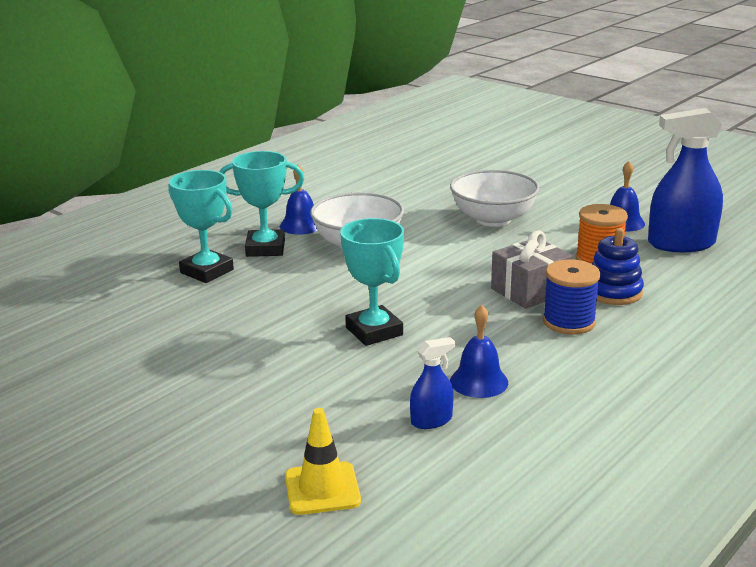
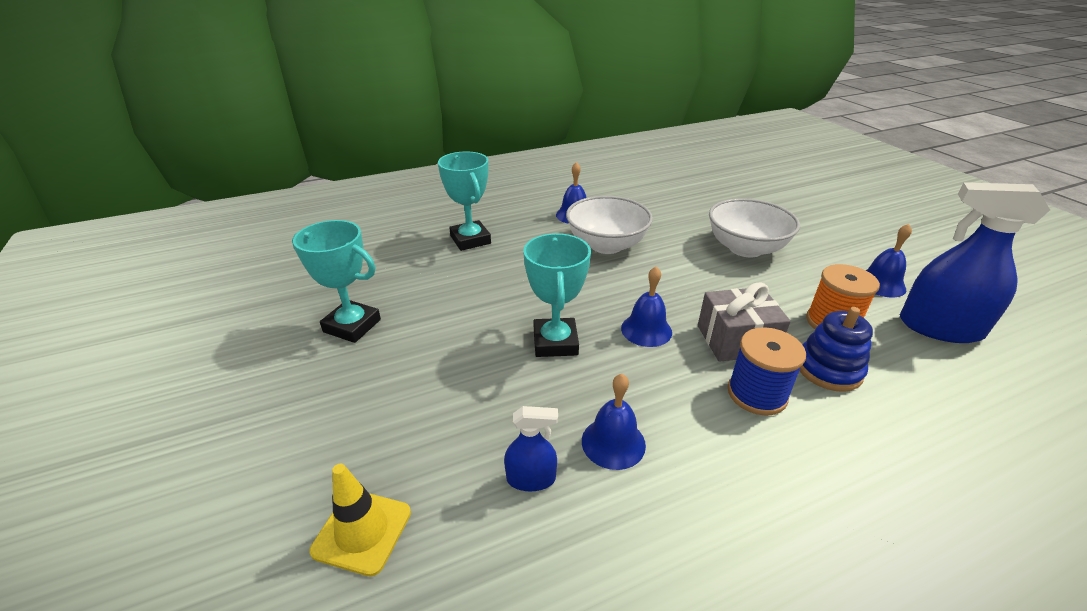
camera: 25 degrees right, 10 degrees up
(265, 248) = (530, 230): turquoise trophy -> turquoise trophy (352, 326)
(449, 302) = (646, 330): none -> blue bell

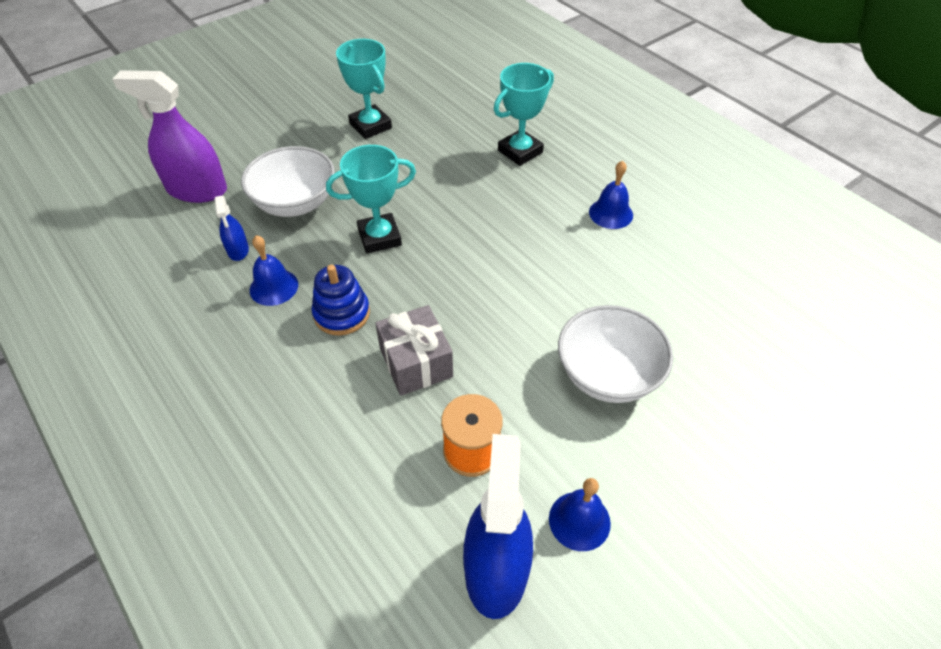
camera: 75 degrees right, 15 degrees up
(352, 326) = (370, 126): turquoise trophy -> turquoise trophy turned 45 degrees counterclockwise
(362, 531) = (197, 190): yellow traffic cone -> purple spray bottle
(606, 245) = (555, 248): white bowl -> white bowl (295, 203)
(646, 330) = (413, 294): blue bell -> none
(757, 394) = (341, 376): blue spool -> none
(828, 369) = (388, 437): blue stacking toy -> blue stacking toy (342, 313)

